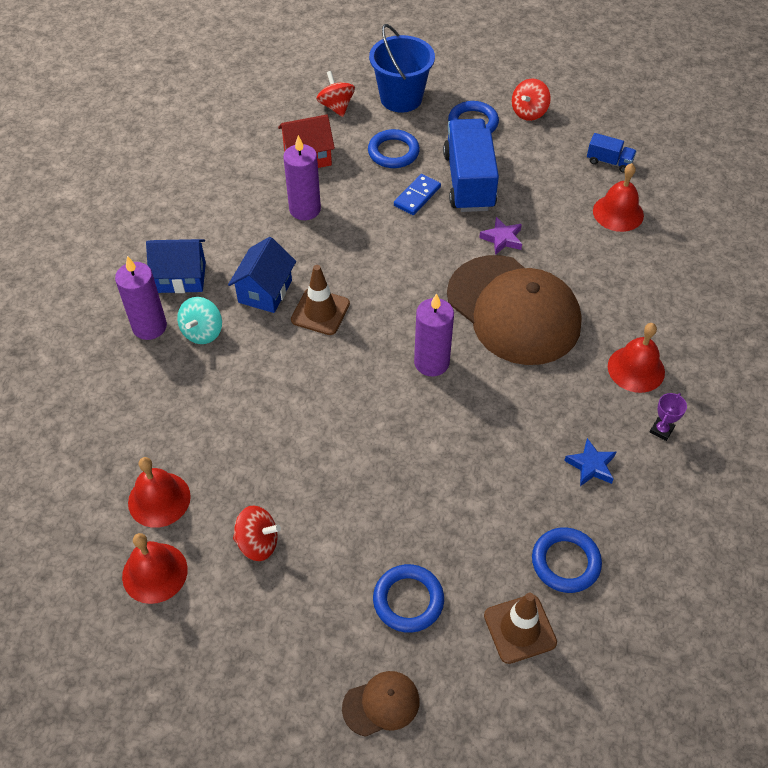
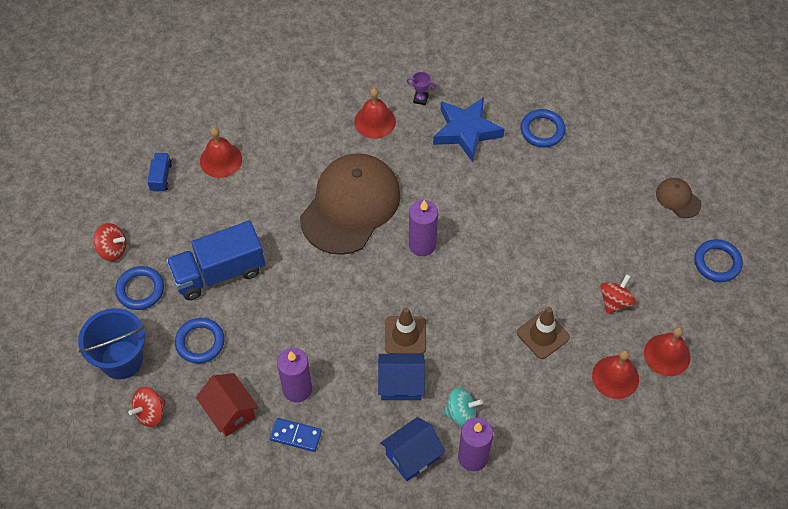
camera: 110 degrees left, 5 degrees up
(182, 277) = (412, 456): blue house -> blue house turned 75 degrees clockwise
(258, 543) = (615, 302): red spinning top -> red spinning top turned 45 degrees clockwise
(408, 600) = (609, 204): blue ring -> blue ring (717, 262)
(417, 196) = (250, 306): blue domino -> blue domino (295, 436)
(502, 239) = (278, 231): purple star -> none
(520, 629) = (597, 143): brown traffic cone -> brown traffic cone (543, 335)
(591, 466) = (466, 131): blue star -> blue star, size x2.00

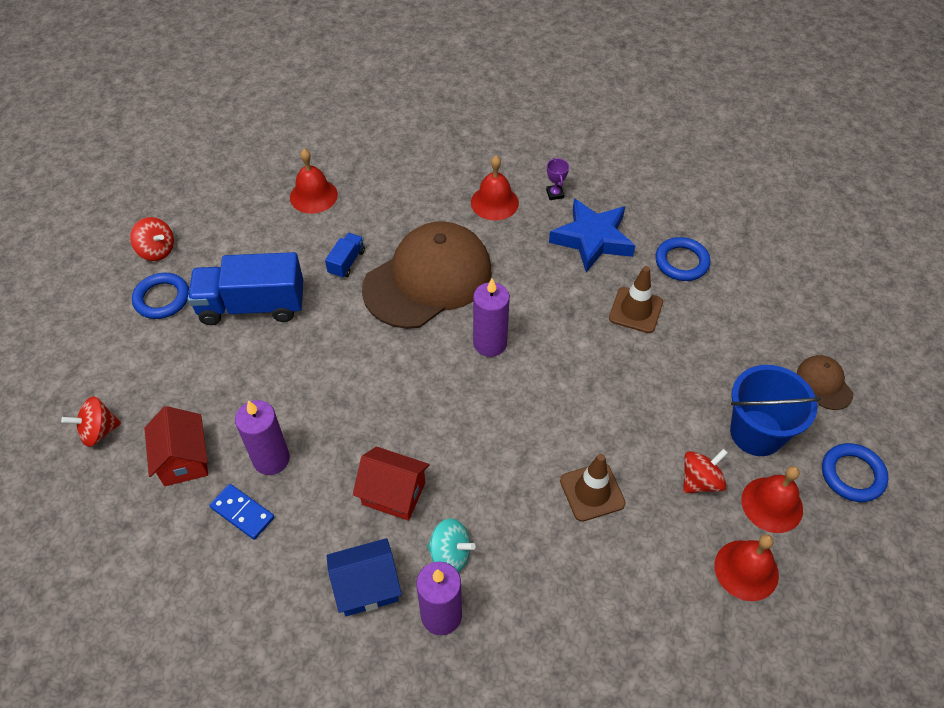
camera: 20 degrees right, 5 degrees down
(121, 360) = (102, 364): blue bucket -> blue bucket (756, 433)
(161, 177) = (244, 195): blue truck -> blue truck (346, 262)
(200, 342) = (193, 372): blue ring -> none
(401, 384) = (393, 493): blue house -> red house
(405, 335) = (425, 438): brown traffic cone -> brown traffic cone (635, 310)
(420, 99) = (555, 194): purple trophy -> purple trophy turned 45 degrees clockwise
(615, 377) = (666, 576): red bell -> red bell (772, 504)

